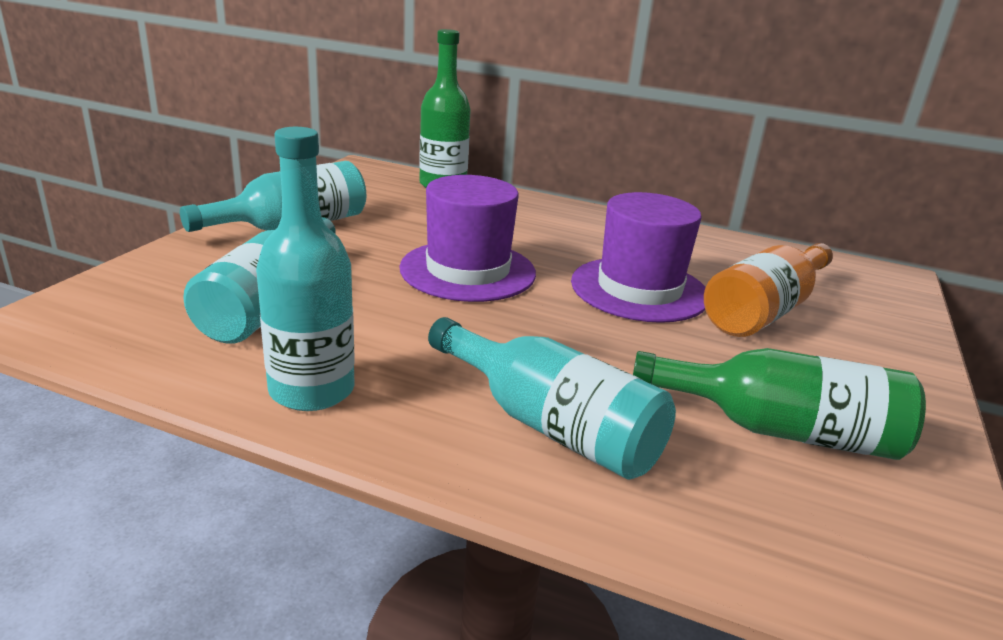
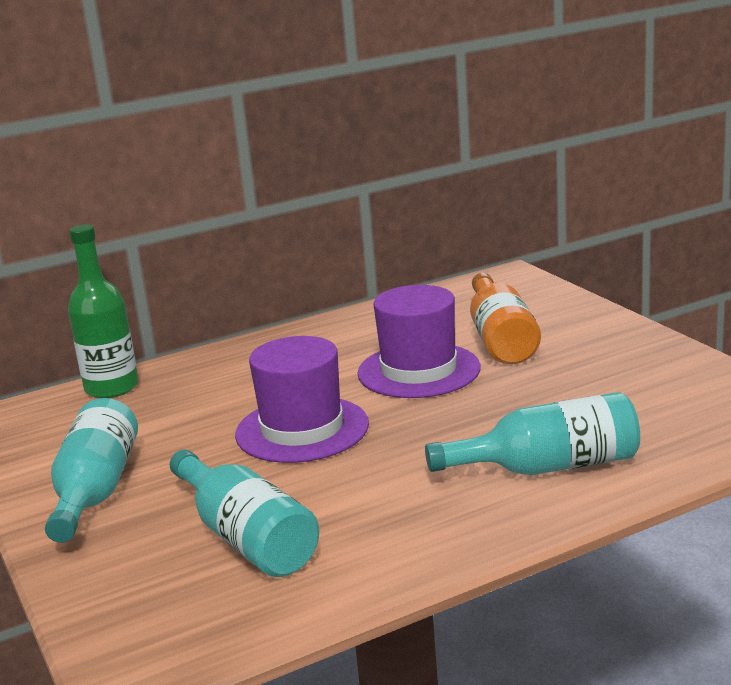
camera: 45 degrees left, 5 degrees down
(312, 390) = (408, 548): turquoise bottle -> none
(781, 430) = (629, 393): green bottle -> none

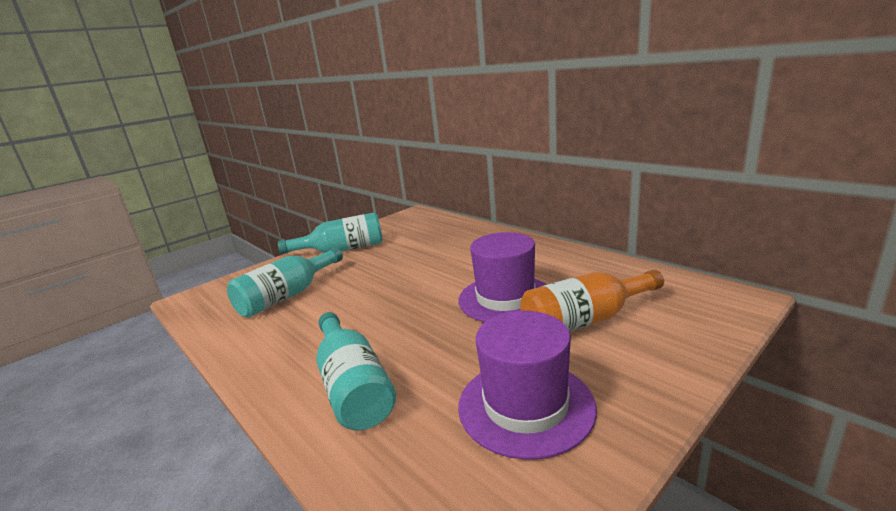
camera: 75 degrees right, 0 degrees up
(112, 388) = (450, 223): green bottle -> none
(302, 429) = (408, 280): purple hat -> purple hat (525, 406)

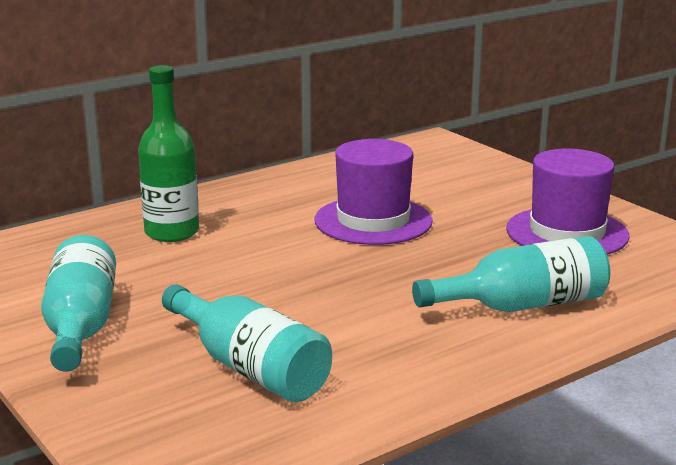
camera: 85 degrees left, 0 degrees up
(458, 244) = (172, 232): none -> green bottle
(585, 321) = (442, 194): orange bottle -> none

